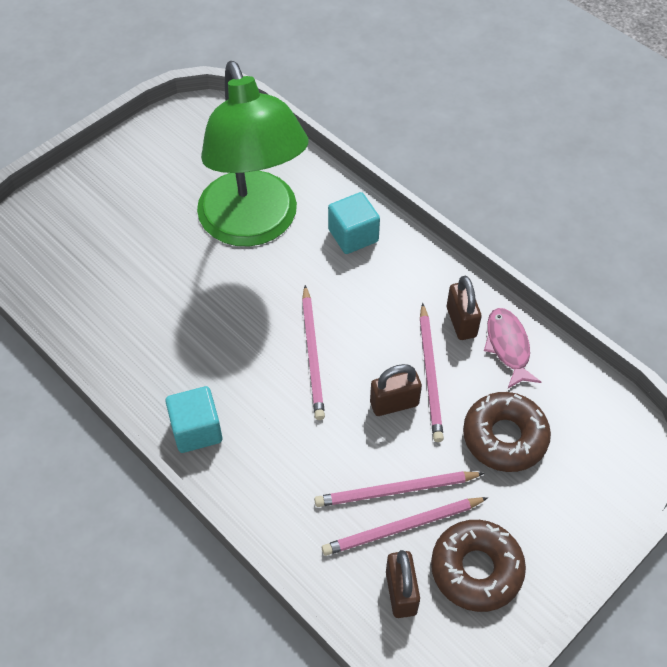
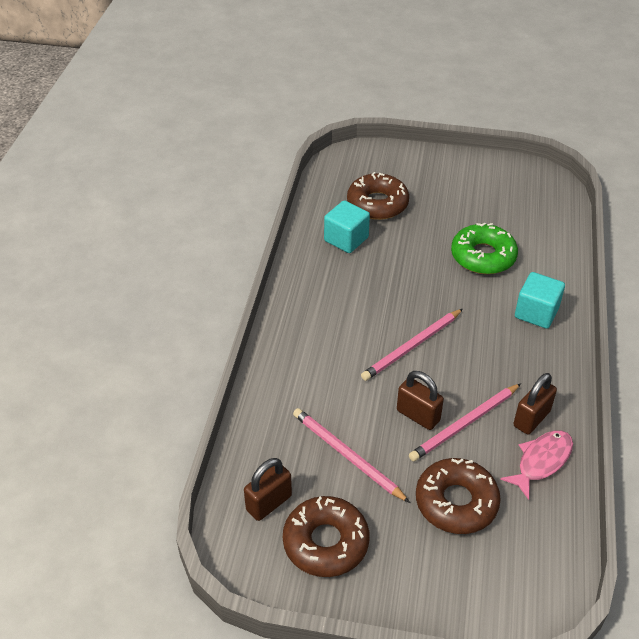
camera: 55 degrees right, 10 degrees down
(106, 258) = (377, 204): none -> brown donut
(196, 430) = (295, 320): turquoise cube -> turquoise cube (346, 239)
(254, 225) = (483, 256): green lamp -> green donut
(402, 527) = (321, 476): pink pencil -> none

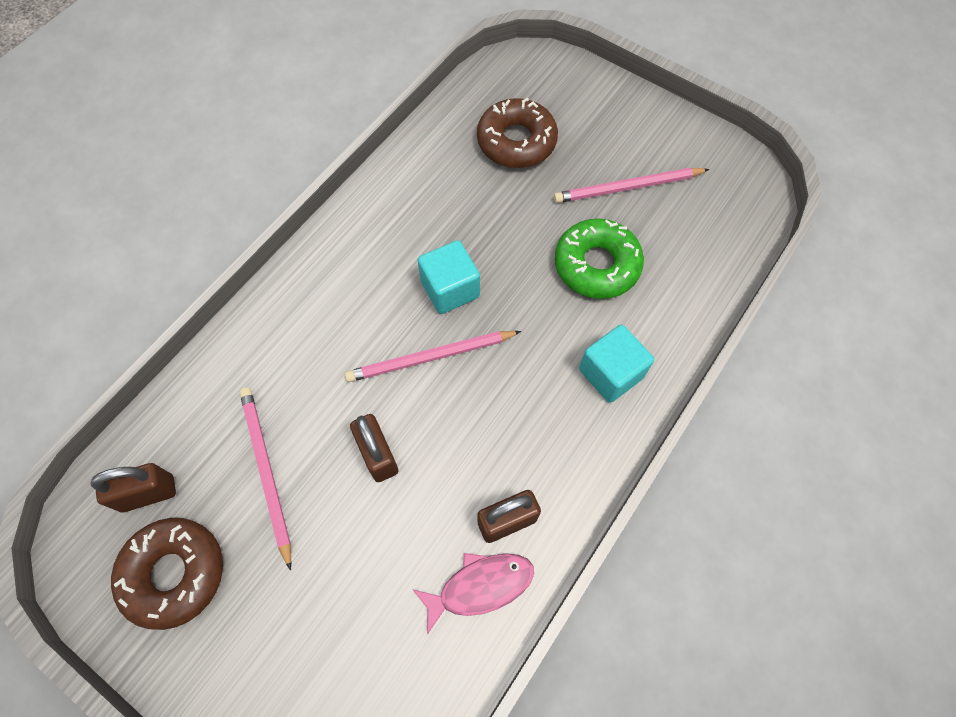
camera: 25 degrees right, 20 degrees up
(346, 239) = (449, 178): turquoise cube -> turquoise cube (450, 289)
(456, 502) = (346, 593): brown donut -> none
(464, 424) = (423, 492): pink pencil -> pink pencil (627, 187)

